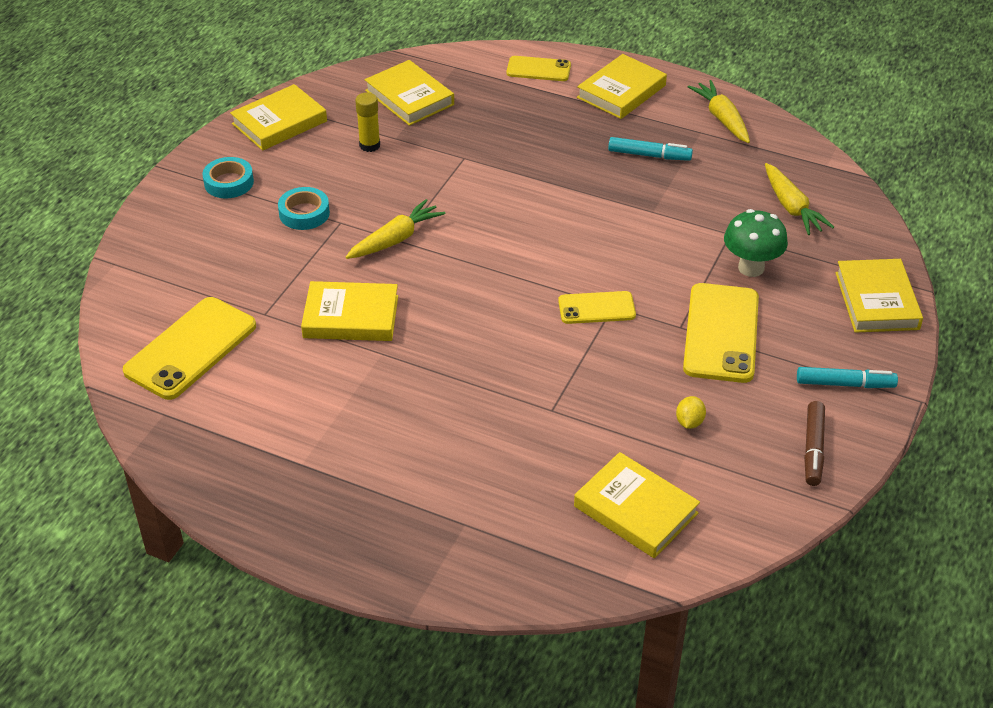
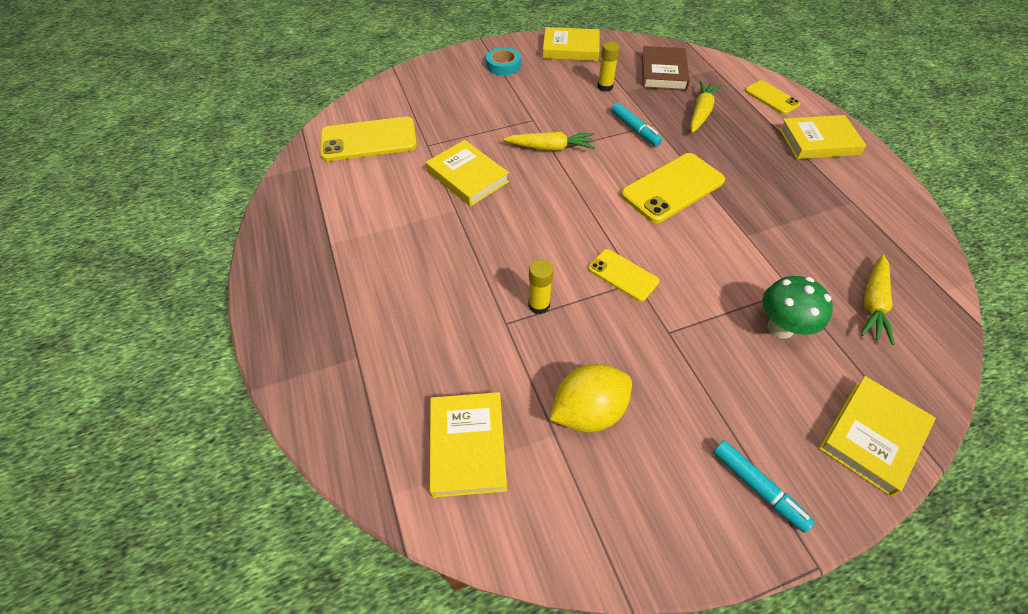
camera: 45 degrees right, 10 degrees up
(304, 213) = (520, 103): turquoise tape -> none
(409, 98) = (663, 72): yellow book -> brown book
(560, 377) = (539, 305): none -> yellow glue stick
(649, 155) = (790, 195): turquoise marker -> turquoise marker (634, 129)
(689, 422) = (588, 411): yellow lemon -> yellow lemon, size x2.19
(721, 333) = (695, 361): yellow phone -> yellow phone (672, 188)
(722, 118) = (882, 202): yellow carrot -> yellow carrot (700, 113)
(813, 449) = (662, 521): brown marker -> none

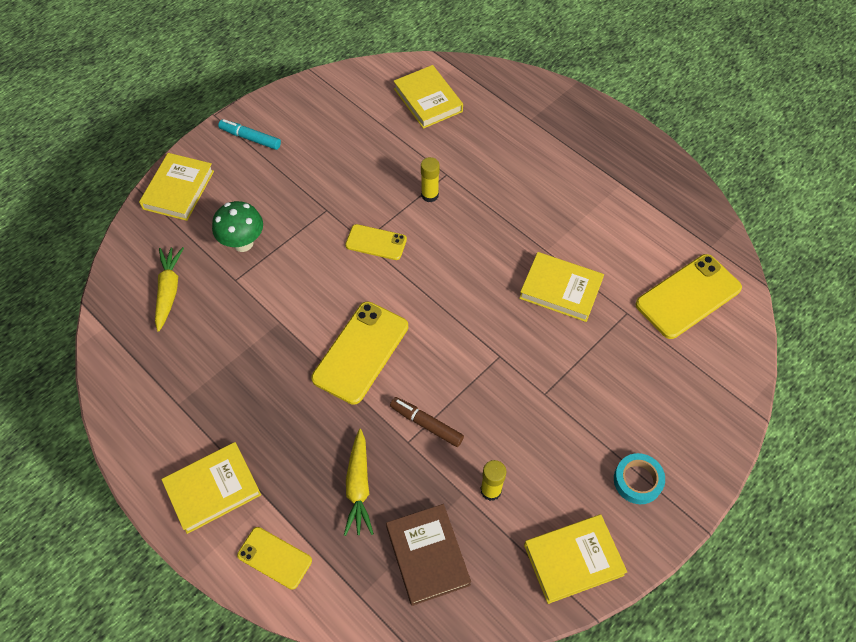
camera: 155 degrees right, 5 degrees up
(551, 148) = (503, 358): yellow carrot -> none
(588, 411) = (364, 141): yellow lemon -> none
(634, 129) = (426, 424): turquoise marker -> brown marker

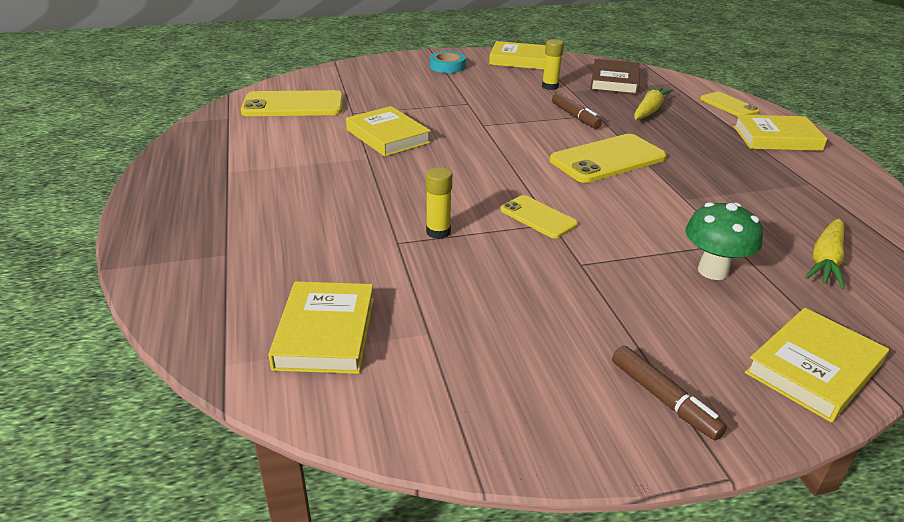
camera: 150 degrees left, 25 degrees down
(250, 138) = (663, 399): turquoise marker -> brown marker

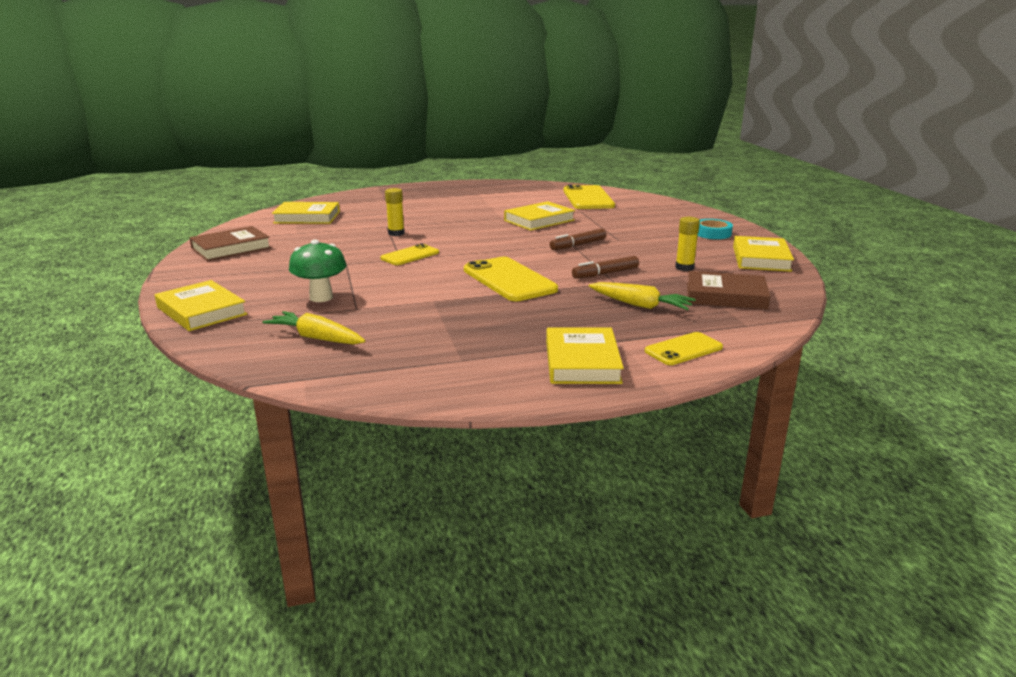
camera: 90 degrees right, 10 degrees down
(525, 401) = (231, 248): none -> brown book
(663, 399) = (209, 273): brown marker -> brown marker (578, 245)

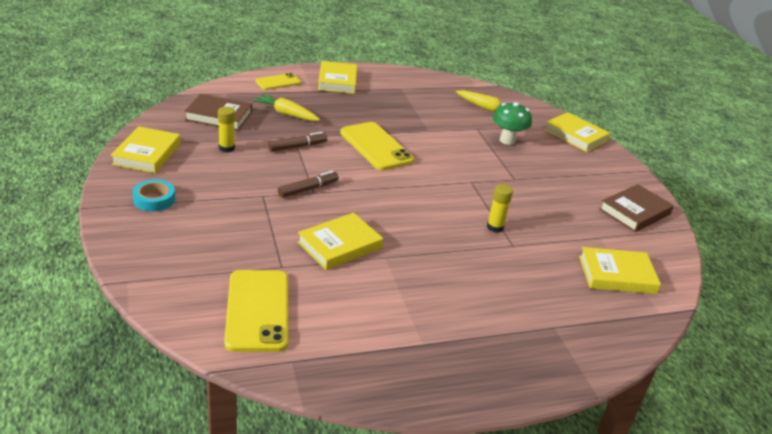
camera: 175 degrees right, 10 degrees up
(410, 255) = (465, 186): yellow phone -> none

